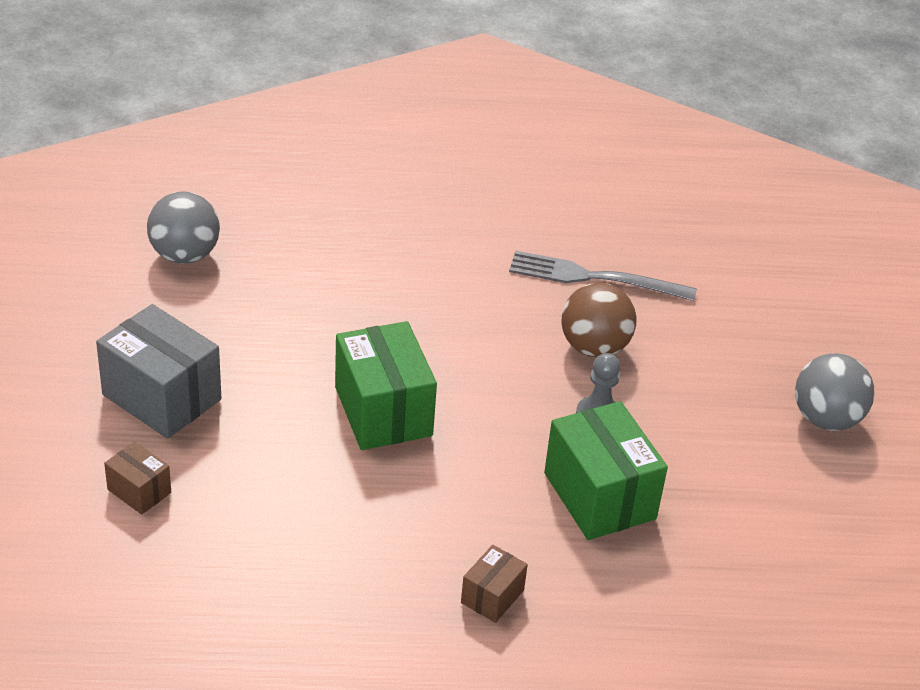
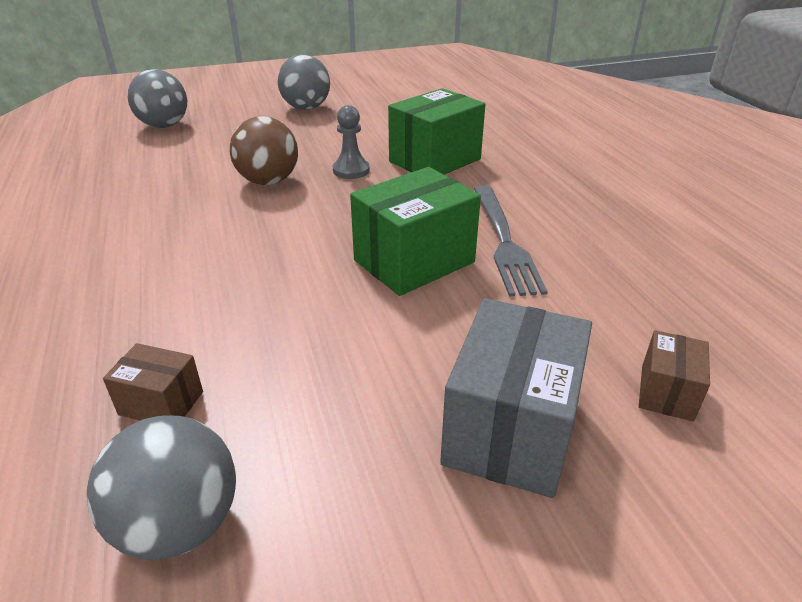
camera: 105 degrees left, 5 degrees down
(492, 596) = (565, 181): brown box -> brown box (161, 403)
(594, 278) = (169, 192): grey fork -> grey fork (504, 241)
(789, 286) = (164, 126): none -> grey ball

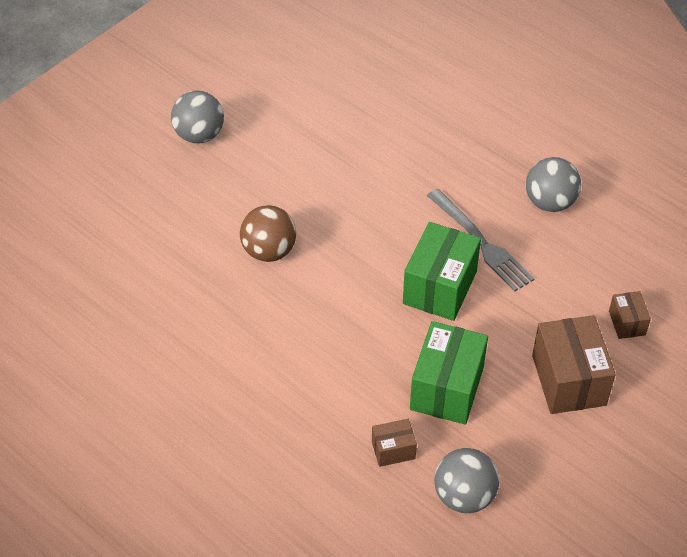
camera: 30 degrees left, 15 degrees up
(164, 126) = (99, 216): grey ball -> grey ball (549, 202)
(351, 170) = (319, 210): grey pawn -> none
(435, 160) = (372, 170): green box -> green box (446, 388)
(510, 429) = (568, 380): grey box -> brown box

